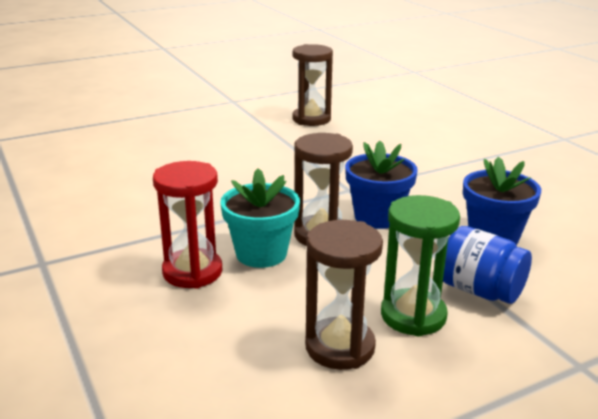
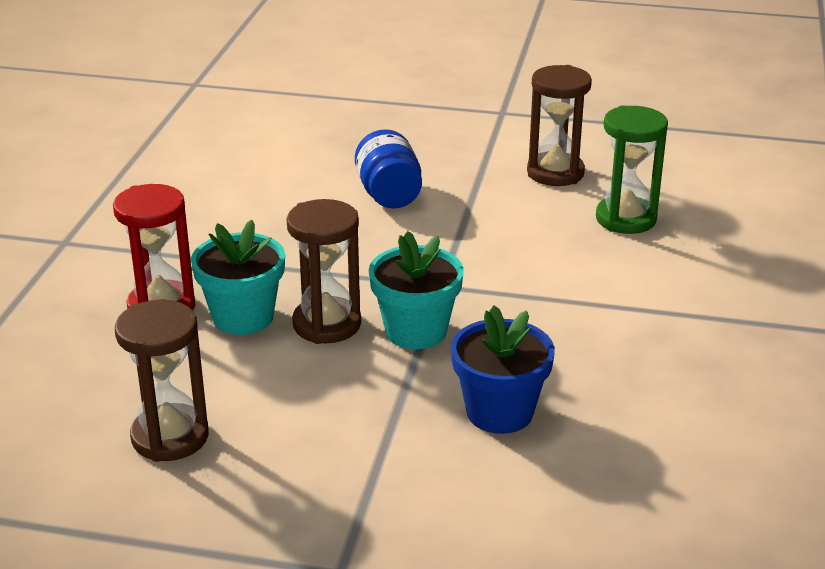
camera: 40 degrees right, 5 degrees up
(377, 217) = (416, 331): blue flower pot -> turquoise flower pot
(413, 316) = (274, 445): green hourglass -> green hourglass (625, 219)
(480, 291) = (378, 457): blue jar -> blue jar (389, 195)

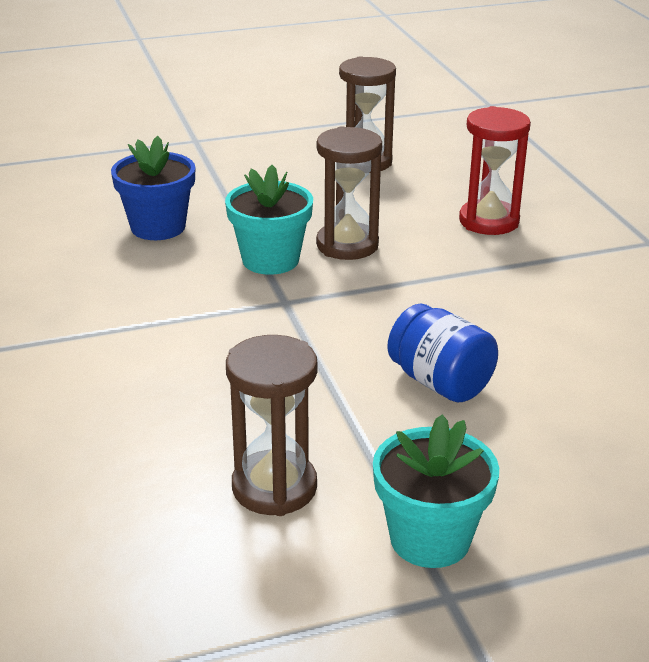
camera: 150 degrees right, 0 degrees up
(243, 317) = (418, 232): turquoise flower pot -> turquoise flower pot (430, 539)
(625, 219) = (141, 440): green hourglass -> none

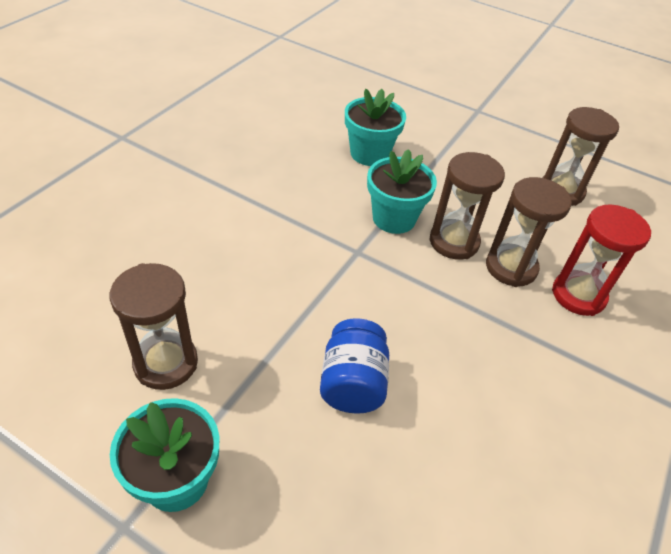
camera: 45 degrees right, 15 degrees up
(158, 227) = (369, 154): blue flower pot -> turquoise flower pot
(417, 234) = (511, 267): none -> brown hourglass

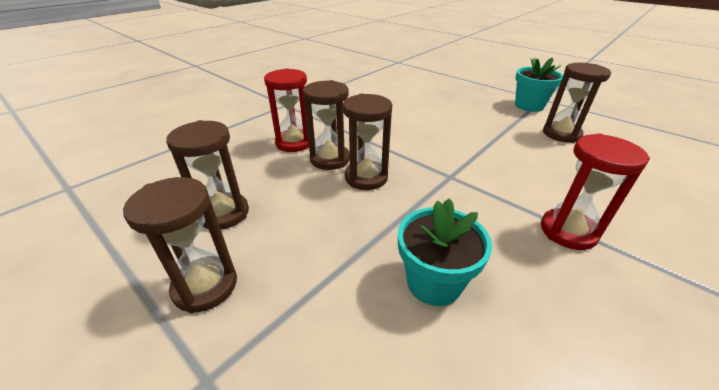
camera: 165 degrees left, 10 degrees down
(252, 196) = (568, 231): none -> red hourglass
(352, 383) = (453, 122): blue jar -> none
(394, 218) = (415, 199): turquoise flower pot -> none
(519, 144) = (205, 286): none -> brown hourglass

